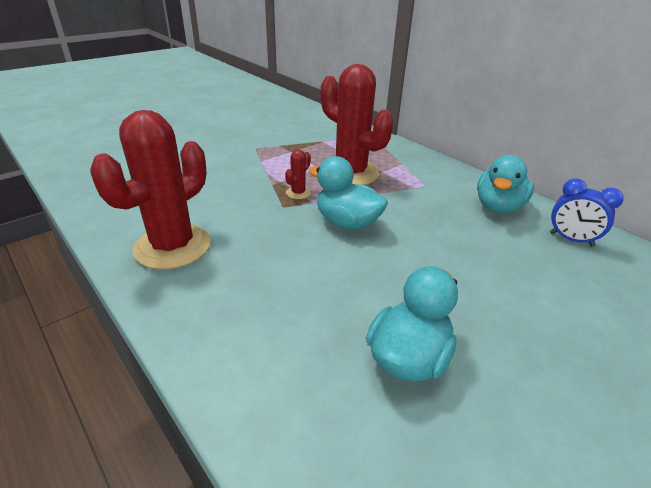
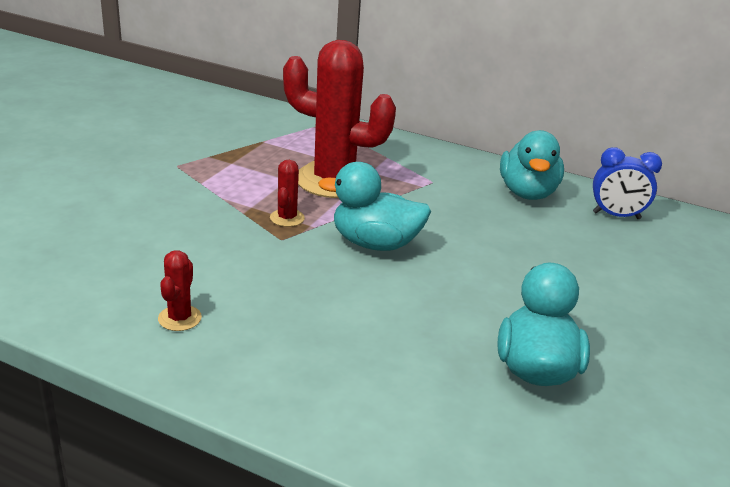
camera: 25 degrees left, 5 degrees down
(172, 246) = (179, 318): red cactus -> red cactus, size x0.41

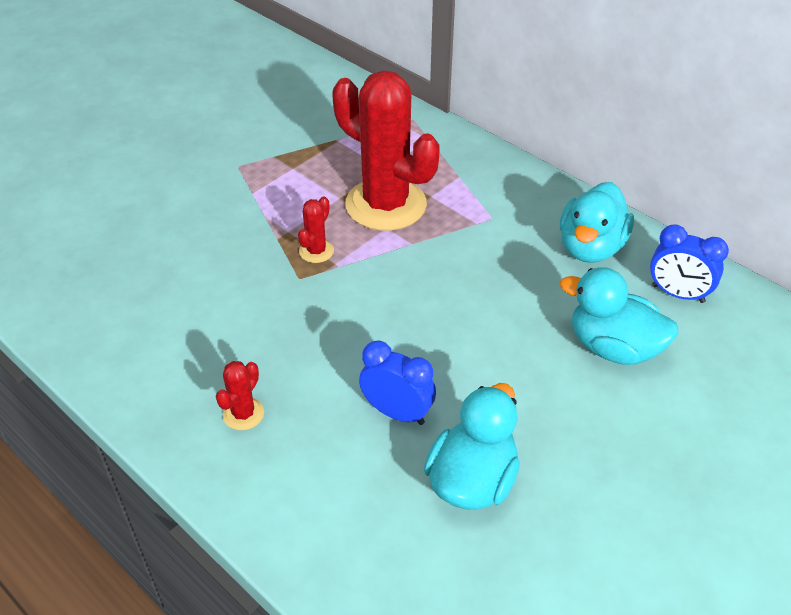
camera: 20 degrees right, 15 degrees up
(179, 318) = (169, 361): red cactus -> red cactus (243, 414)
(375, 244) = (389, 297): turquoise duck -> turquoise duck (613, 347)
(434, 327) = (397, 412): none -> blue clock

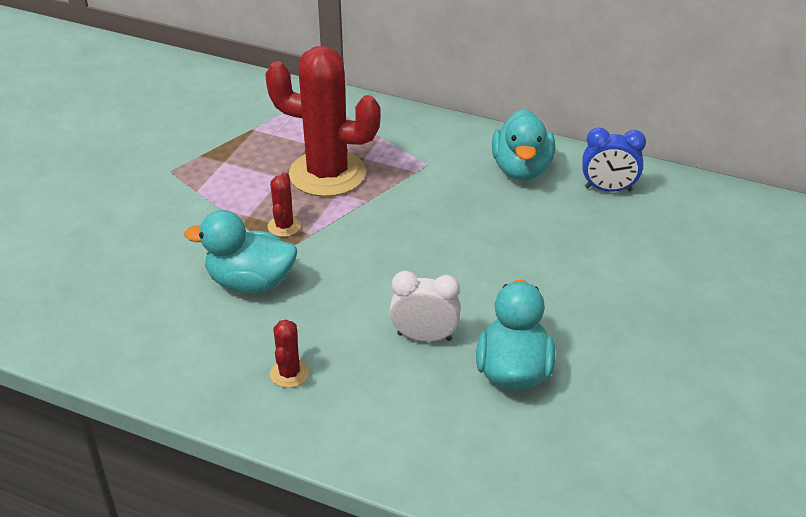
camera: 20 degrees left, 5 degrees down
(397, 412) = (424, 337): blue clock -> white clock
(613, 347) = (577, 242): turquoise duck -> turquoise duck (250, 282)

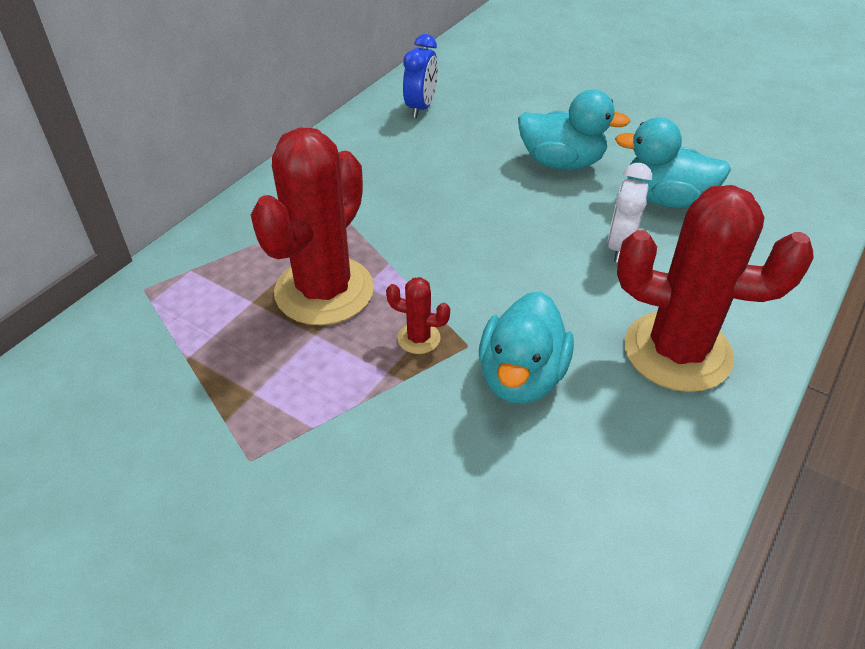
camera: 80 degrees left, 5 degrees up
(289, 373) = (677, 351): red cactus -> red cactus, size x2.44
(521, 169) = (371, 150): turquoise duck -> turquoise duck (561, 162)

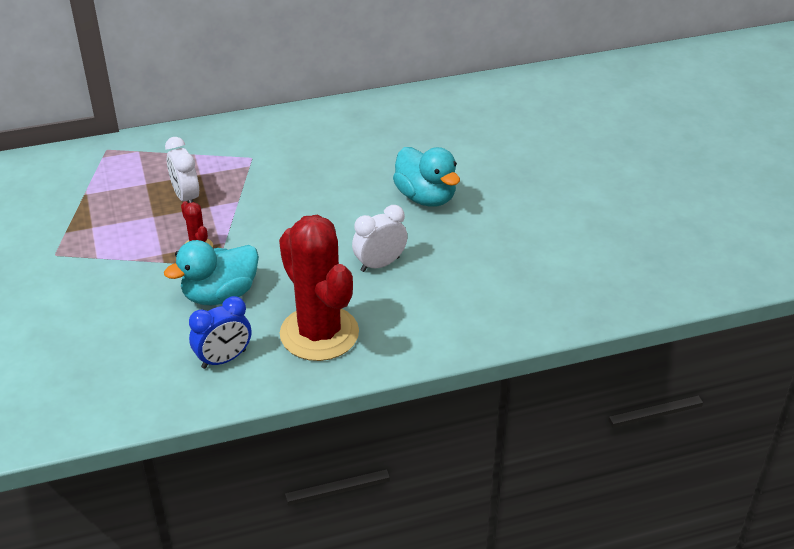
camera: 40 degrees right, 5 degrees down
(324, 291) = (186, 197): red cactus -> white clock
(421, 107) = (391, 117): blue clock -> blue clock (224, 359)
(665, 199) = (456, 254): turquoise duck -> none

